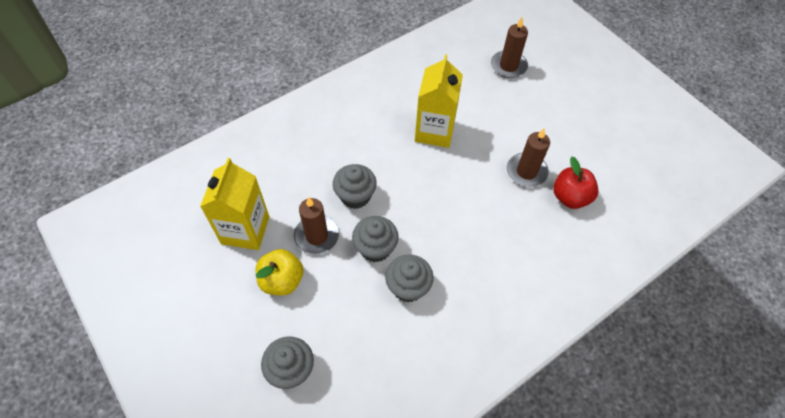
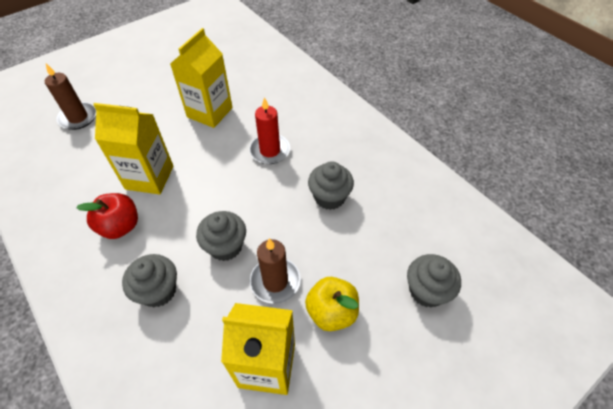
camera: 90 degrees left, 5 degrees down
(375, 248) = (289, 225): grey cupcake -> grey cupcake (158, 291)
(472, 231) = (270, 151): none -> red candle
(526, 172) = (210, 112): brown candle -> yellow carton
(570, 197) = (238, 88): red apple -> red apple (120, 226)

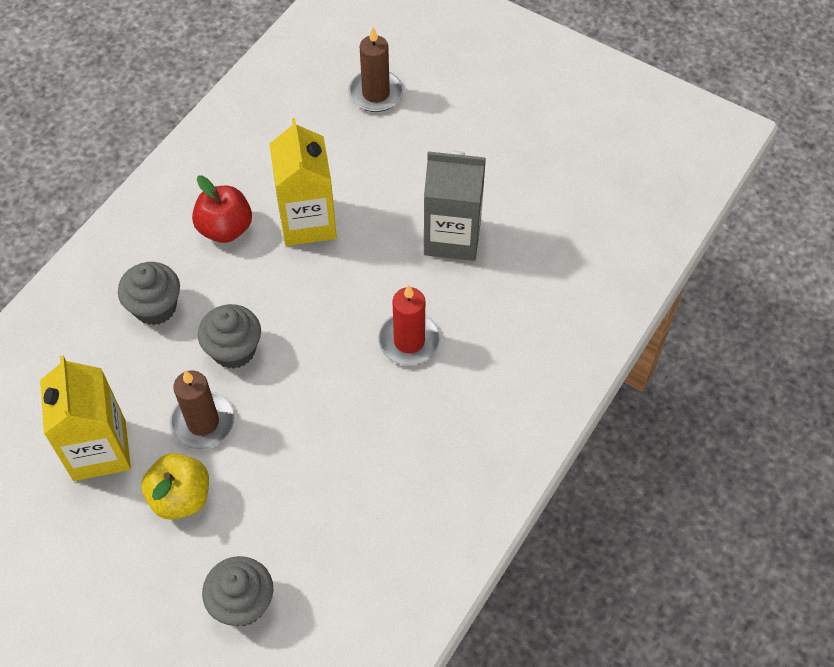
camera: 70 degrees right, 5 degrees up
(210, 112) = (452, 237): yellow carton -> grey carton
(329, 197) = (353, 444): grey cupcake -> none

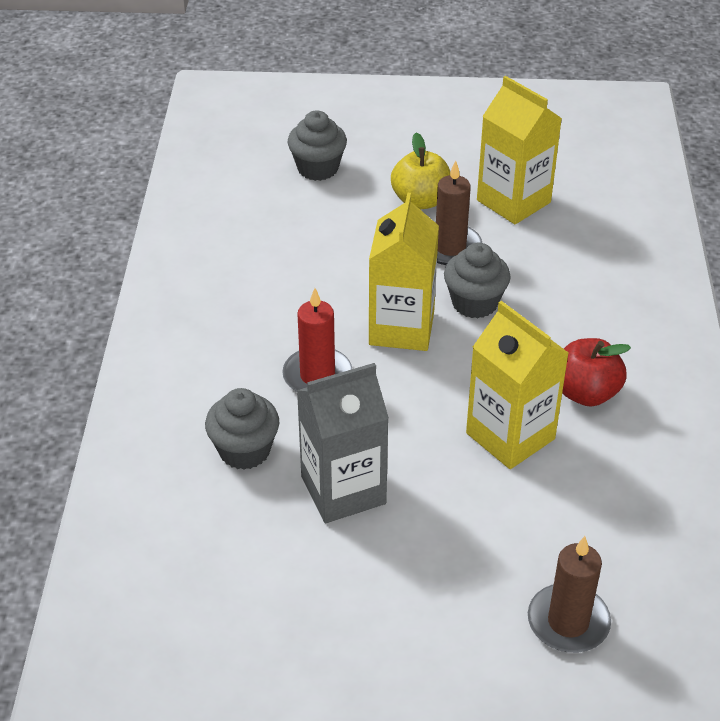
camera: 150 degrees right, 15 degrees down
(155, 307) = (578, 304): grey cupcake -> grey cupcake (244, 450)
(311, 354) = (401, 328): none -> yellow carton

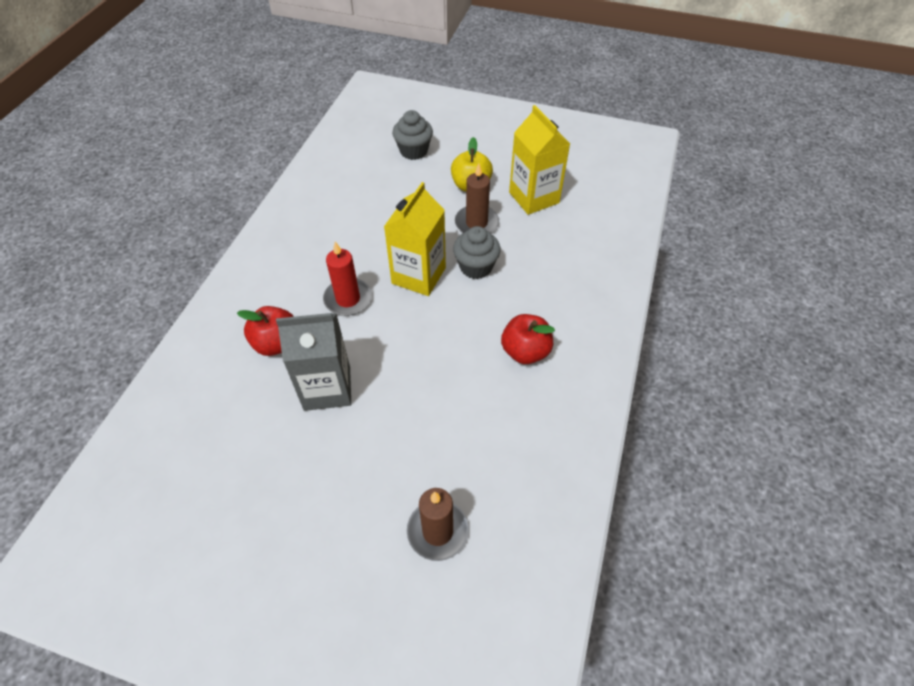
camera: 15 degrees right, 10 degrees up
(244, 450) = (276, 343): grey cupcake -> red apple
(510, 436) = (458, 373): yellow carton -> none

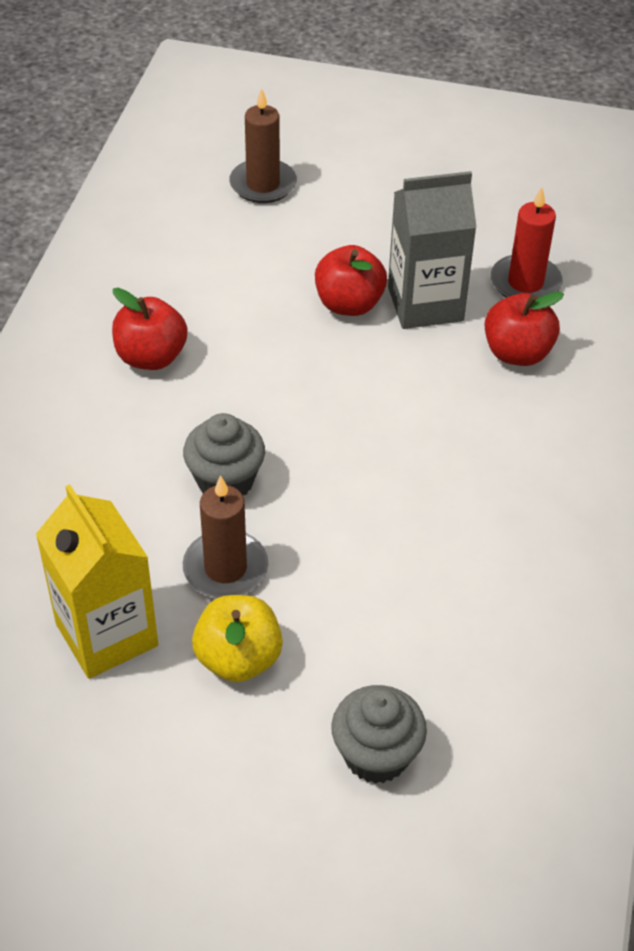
camera: 175 degrees right, 5 degrees down
(348, 299) = (431, 419): red candle -> red candle (525, 283)
(383, 390) = (349, 304): none -> red apple
(418, 275) = (323, 462): yellow carton -> none

